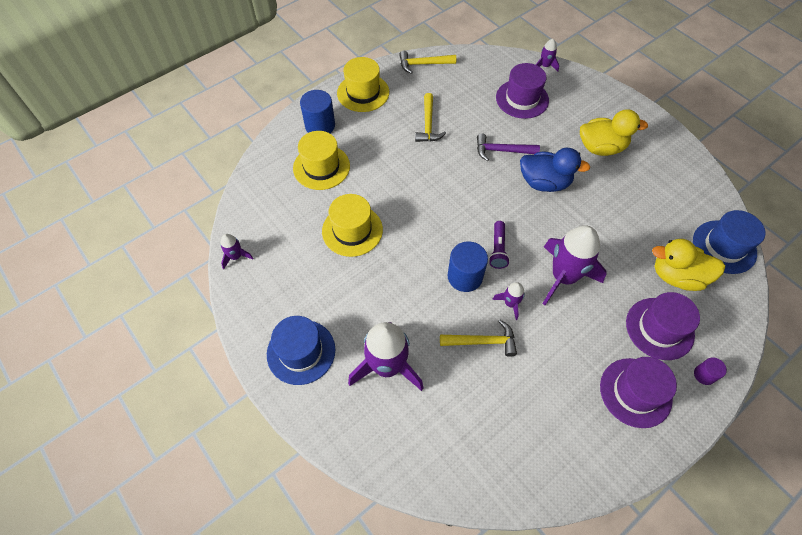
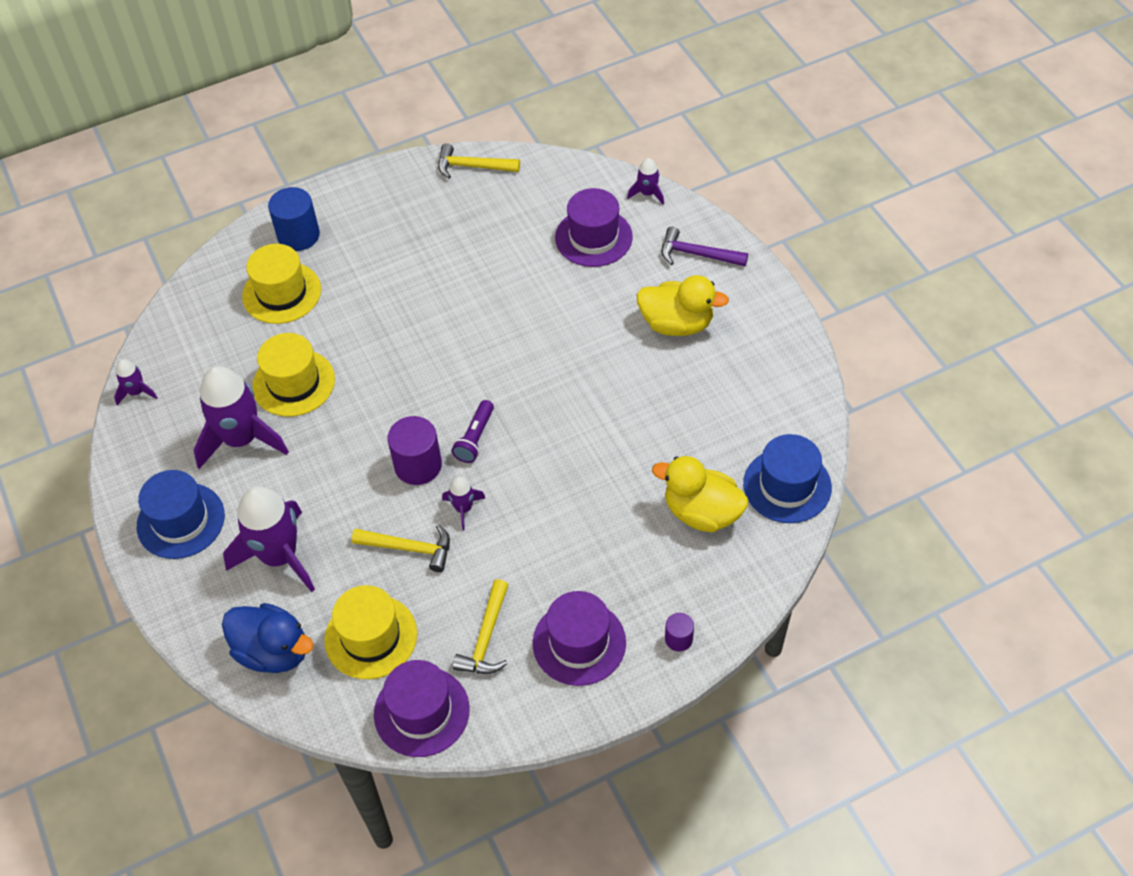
camera: 15 degrees right, 5 degrees down
(363, 93) = (373, 197): yellow hat -> yellow hat (371, 637)
(428, 124) = (446, 255): yellow hammer -> yellow hammer (486, 638)
(465, 276) = (418, 465): blue cylinder -> purple cylinder
(502, 151) = (534, 307): purple hammer -> purple hammer (697, 254)
(544, 182) = (575, 360): blue duck -> blue duck (273, 651)
(563, 277) = (548, 487): purple rocket -> purple rocket (241, 439)
(659, 328) = (647, 573): purple hat -> purple hat (421, 712)

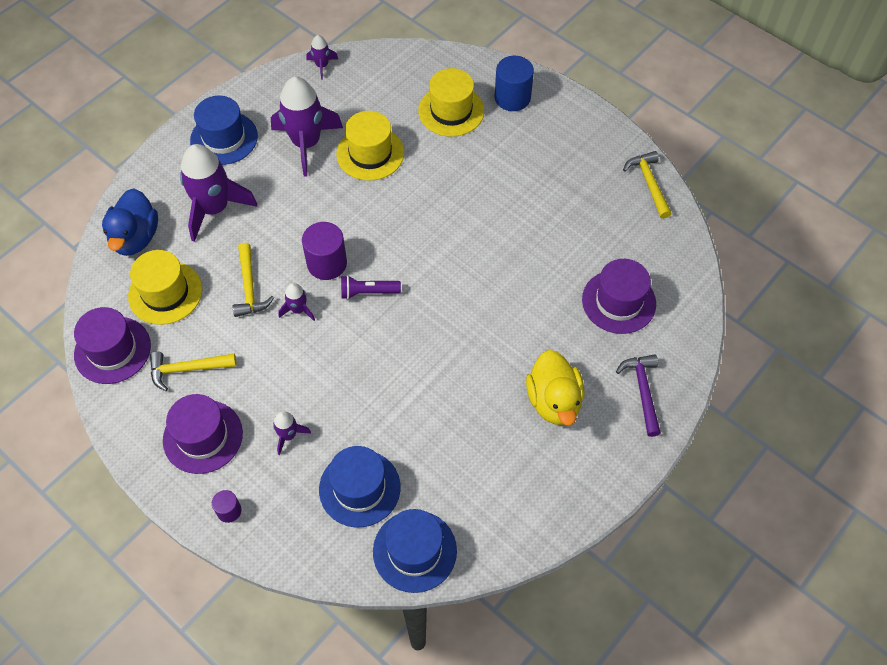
camera: 65 degrees right, 5 degrees up
(647, 193) = (693, 326): purple rocket -> purple rocket (288, 435)
(701, 512) = (359, 488): yellow duck -> blue hat

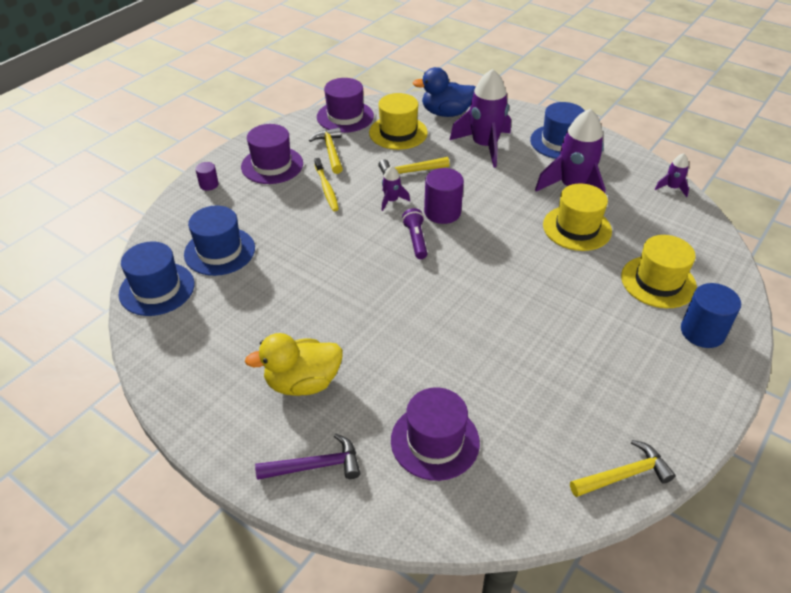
camera: 85 degrees right, 15 degrees down
(264, 375) = (326, 189): none -> yellow toothbrush
(288, 435) = (271, 207): purple rocket -> none

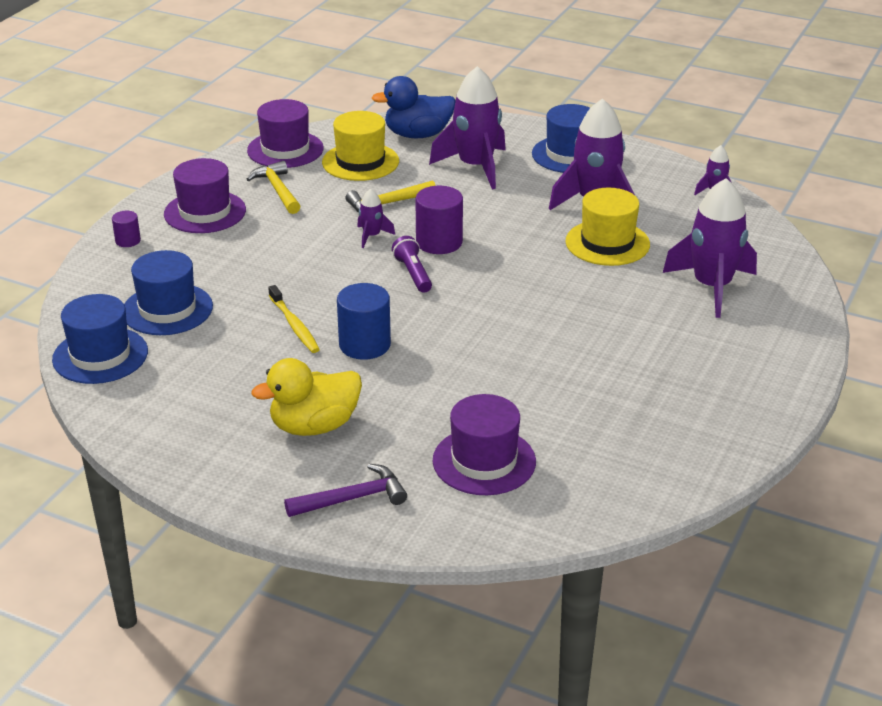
camera: 10 degrees left, 10 degrees down
(326, 189) = (284, 231): yellow toothbrush -> yellow toothbrush (294, 325)
(624, 475) = (700, 466): yellow hammer -> none
(658, 282) = (712, 287): yellow hat -> purple rocket
(702, 332) = (768, 329): blue cylinder -> blue cylinder (364, 345)

